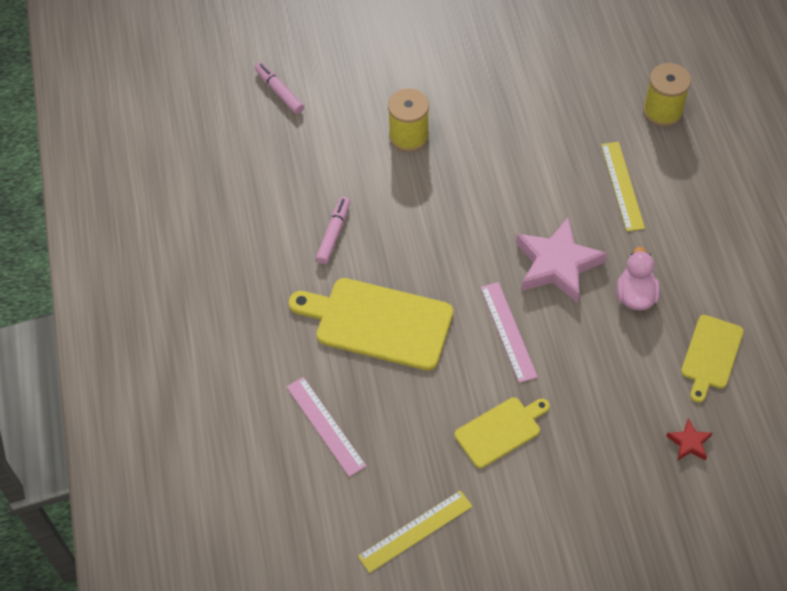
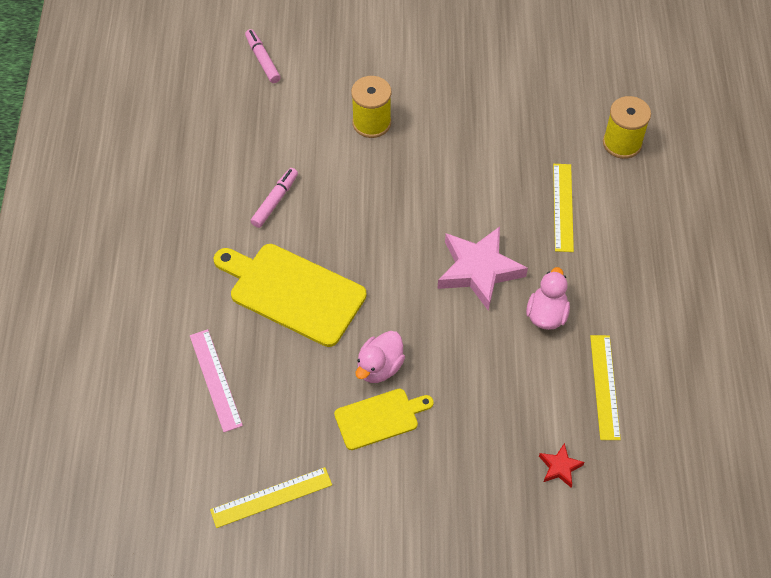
camera: 10 degrees right, 0 degrees up
(486, 380) = (379, 367): none -> pink duck
(508, 331) = (414, 325): pink ruler -> none
(711, 355) = (604, 386): yellow cutting board -> yellow ruler

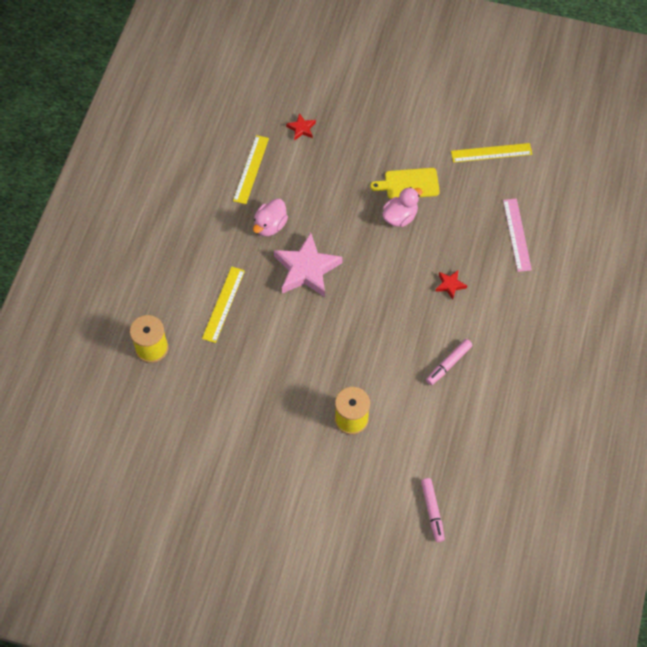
camera: 165 degrees left, 5 degrees up
(292, 292) = (450, 285): yellow cutting board -> red star

